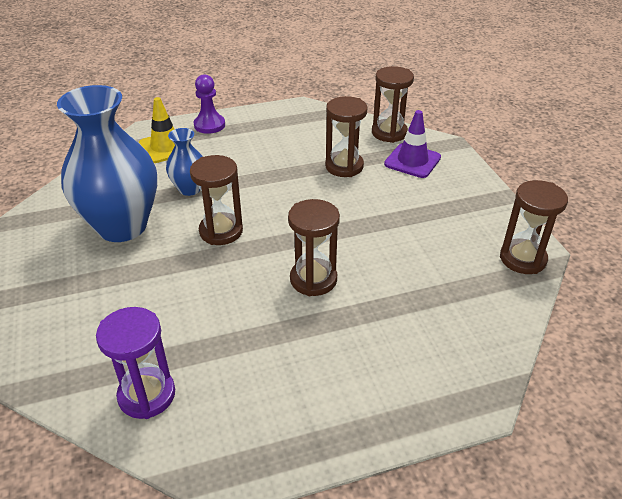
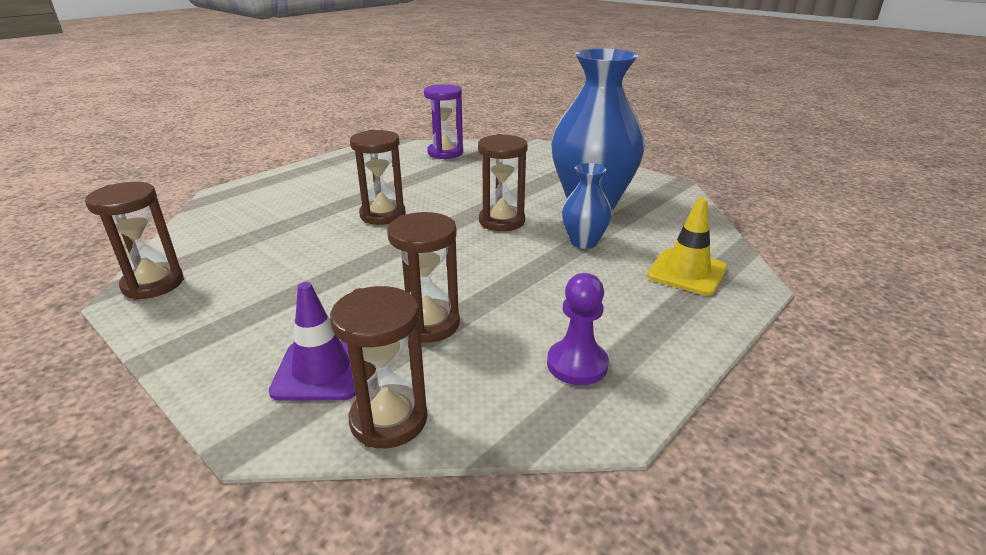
camera: 150 degrees right, 10 degrees down
(209, 125) = (693, 321): purple pawn -> purple pawn (577, 364)

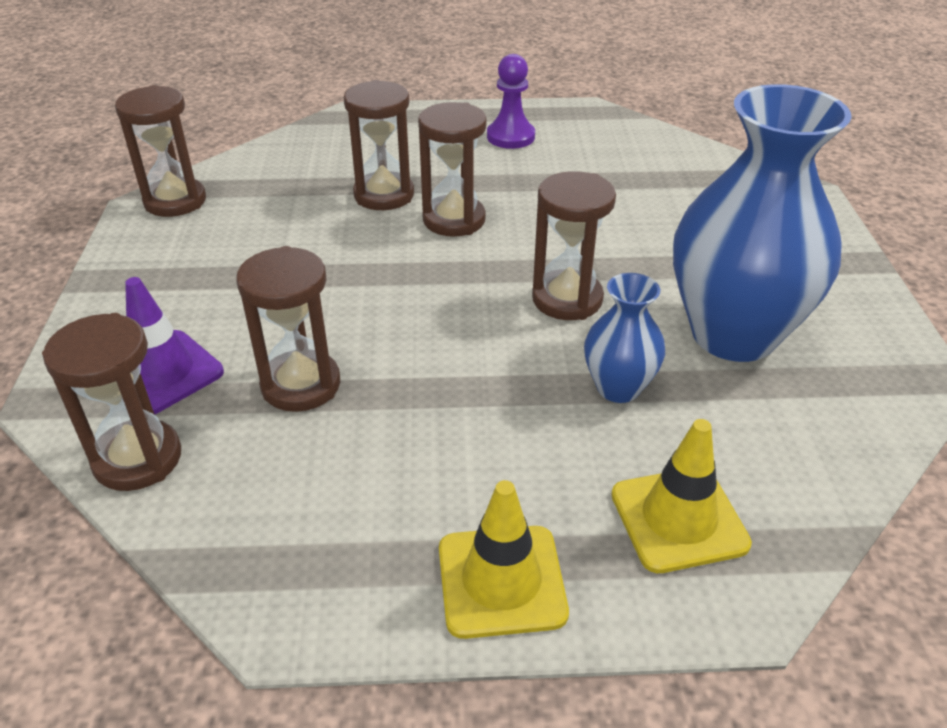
camera: 45 degrees right, 10 degrees up
(317, 221) = (384, 195): none -> brown hourglass
(445, 153) = (660, 157): purple hourglass -> none
(577, 364) = (353, 532): purple pawn -> purple pawn (510, 137)
(670, 336) = (501, 581): none -> yellow traffic cone

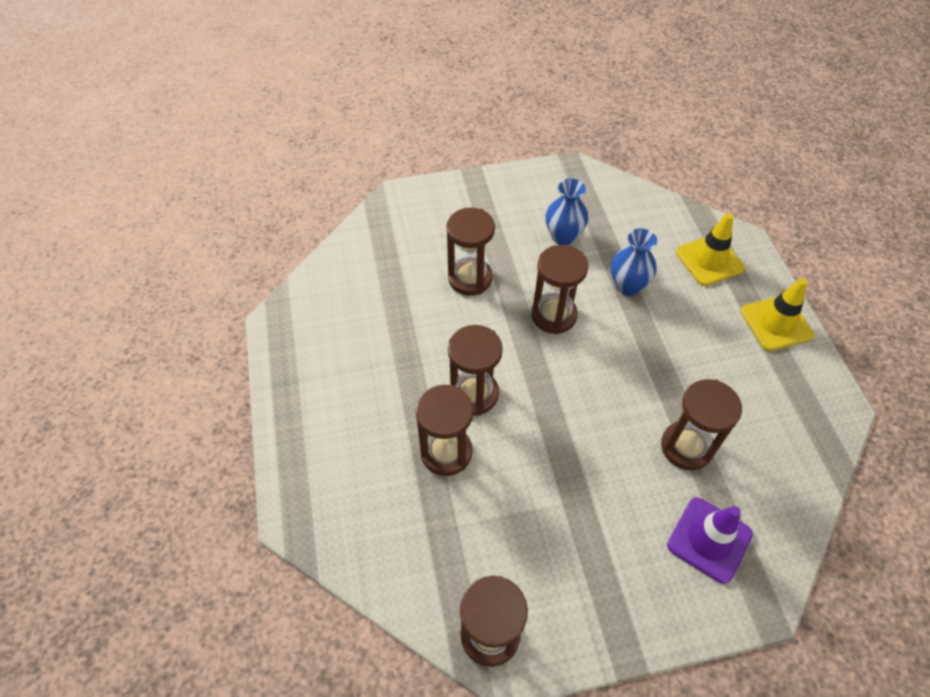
camera: 100 degrees left, 15 degrees up
(137, 459) = (784, 520): brown hourglass -> brown hourglass (470, 278)
(510, 137) = (331, 373): purple pawn -> none
(733, 334) = (563, 237): blue vase -> blue vase, size x0.48

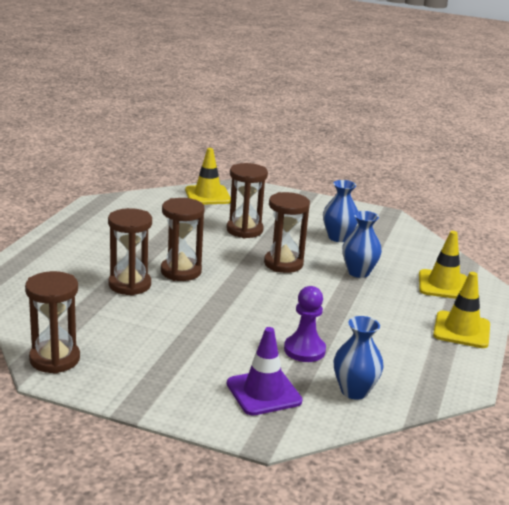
camera: 30 degrees right, 30 degrees down
(380, 236) = (207, 195): none -> yellow traffic cone
(686, 447) = (304, 350): brown hourglass -> purple pawn
(773, 480) = (354, 391): none -> blue vase

